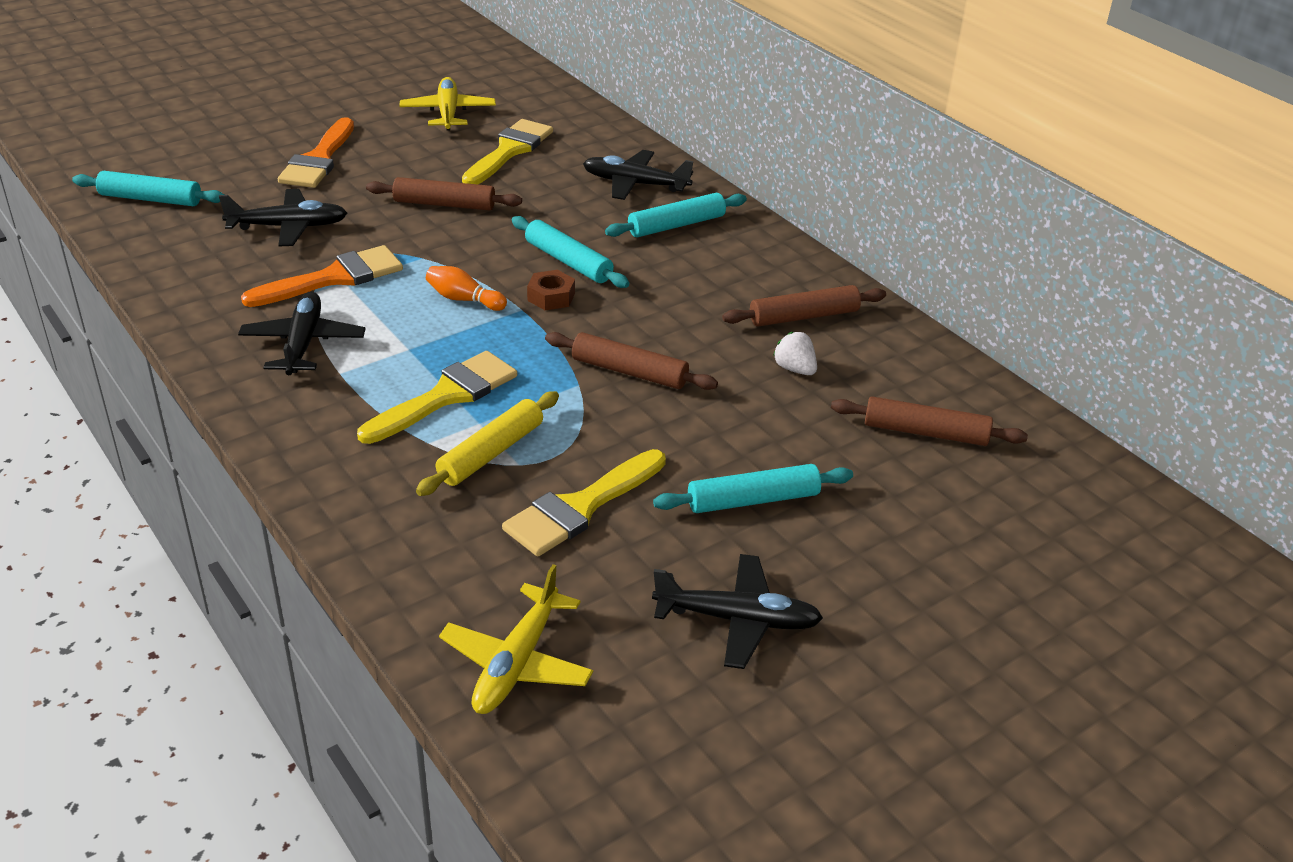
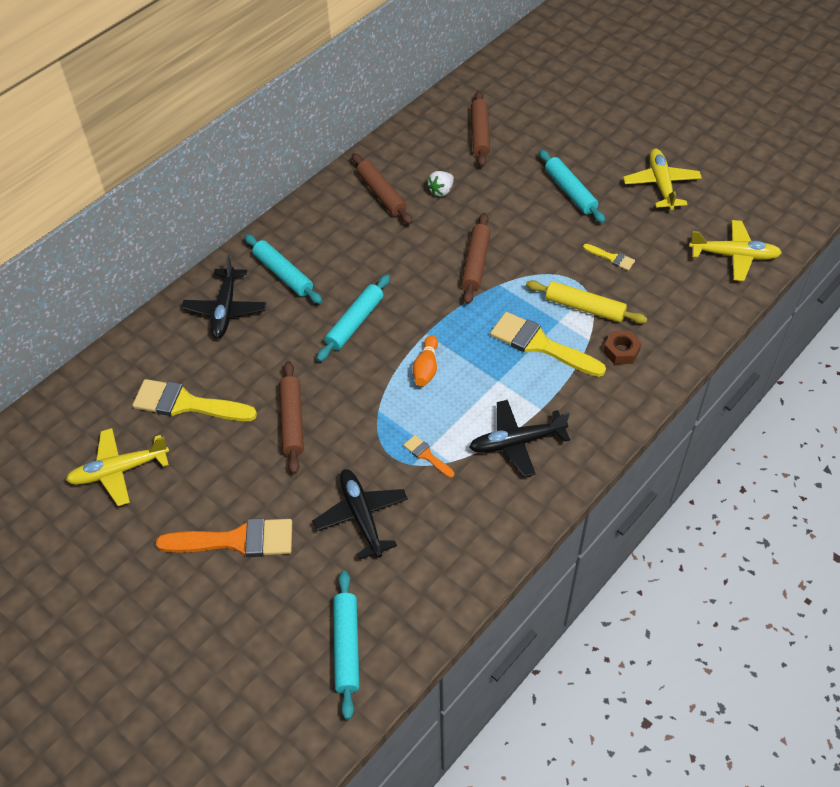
camera: 100 degrees left, 15 degrees up
(334, 278) = (426, 455): orange brush -> orange brush, size x0.48
(551, 297) = (405, 321): brown nut -> brown nut (621, 351)
(580, 507) = (611, 258): yellow brush -> yellow brush, size x0.48
(737, 619) = (661, 185): black plane -> yellow plane

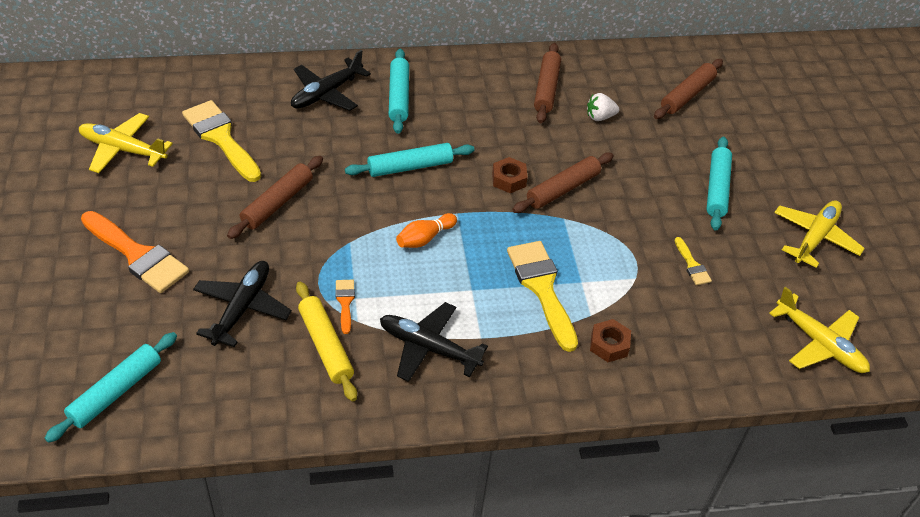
camera: 35 degrees right, 5 degrees down
(433, 282) = (509, 179): none -> brown nut
(584, 307) = (618, 287): yellow rolling pin -> yellow rolling pin (326, 346)

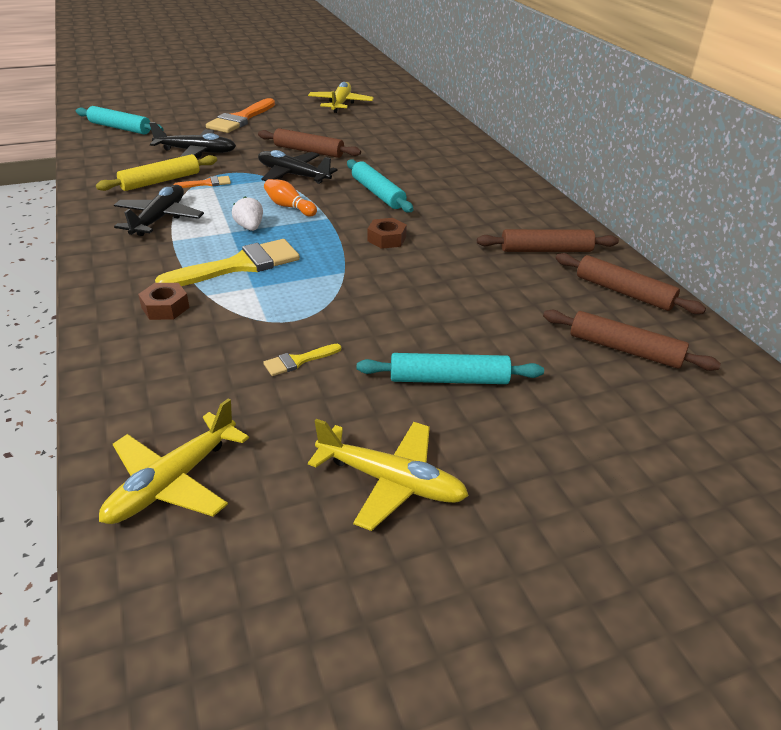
camera: 80 degrees right, 10 degrees down
(221, 138) = (370, 127): yellow brush -> none
(327, 93) = (449, 154): black plane -> black plane (293, 175)
(398, 97) = (469, 181): turquoise rolling pin -> none
(563, 189) = (388, 269): brown rolling pin -> brown rolling pin (623, 292)
(600, 117) = (524, 285): white strawberry -> white strawberry (249, 227)

